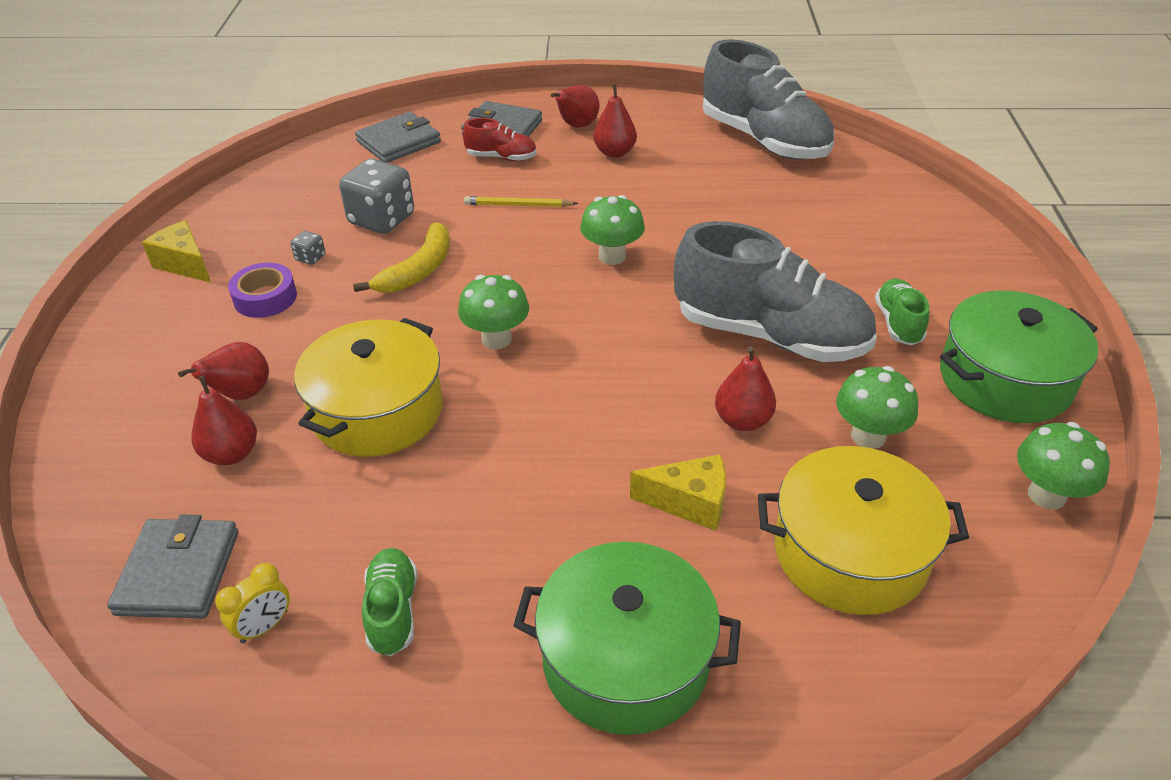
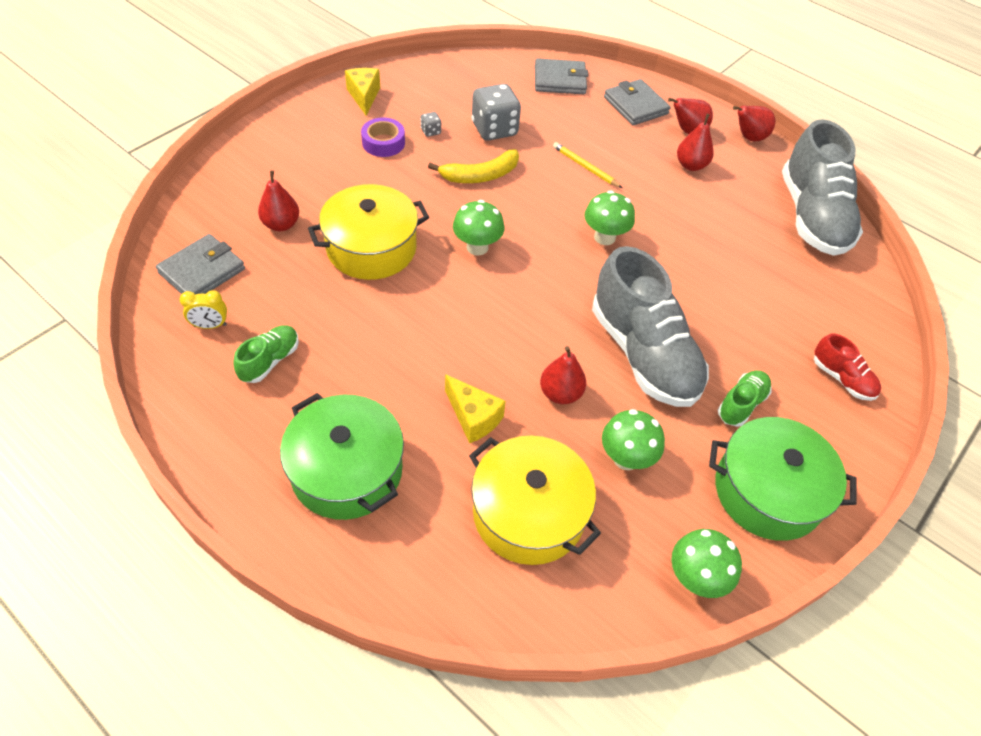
camera: 35 degrees right, 10 degrees up
(241, 394) = (317, 194): red pear -> red pear (749, 137)
(501, 157) = (612, 127): red shoe -> red shoe (842, 379)

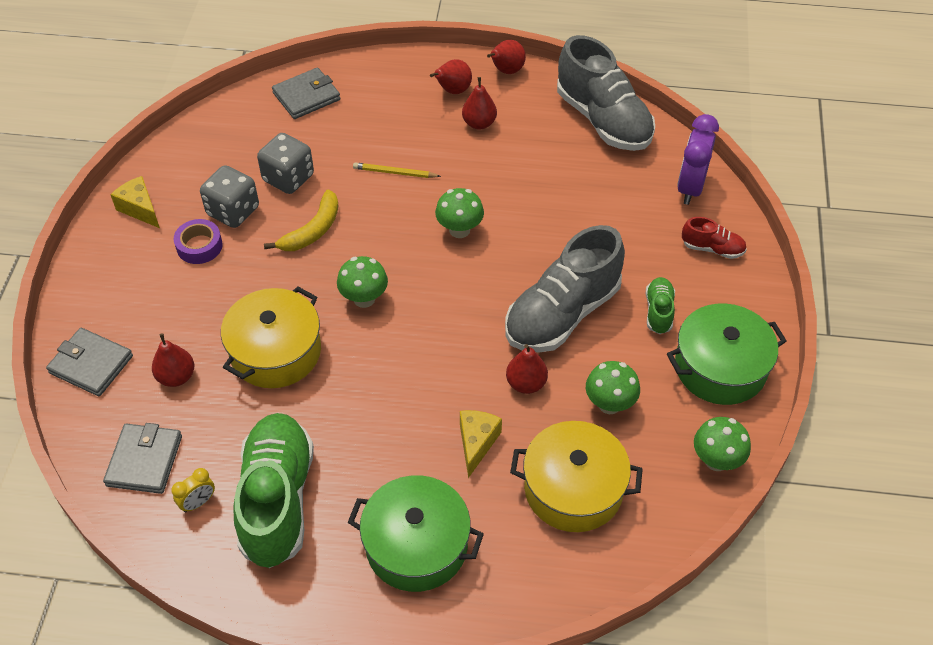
camera: 30 degrees left, 0 degrees up
(270, 361) = (277, 500): green shoe -> green shoe, size x2.19
(431, 131) = (233, 211): grey dice -> grey dice, size x2.29
(473, 417) = (477, 443): yellow cheese -> yellow cheese turned 90 degrees counterclockwise
(635, 105) = (392, 88): grey wallet -> grey wallet (91, 364)
(643, 354) = (562, 313): grey shoe -> grey shoe turned 105 degrees clockwise
(859, 314) = (690, 187): none -> purple clock

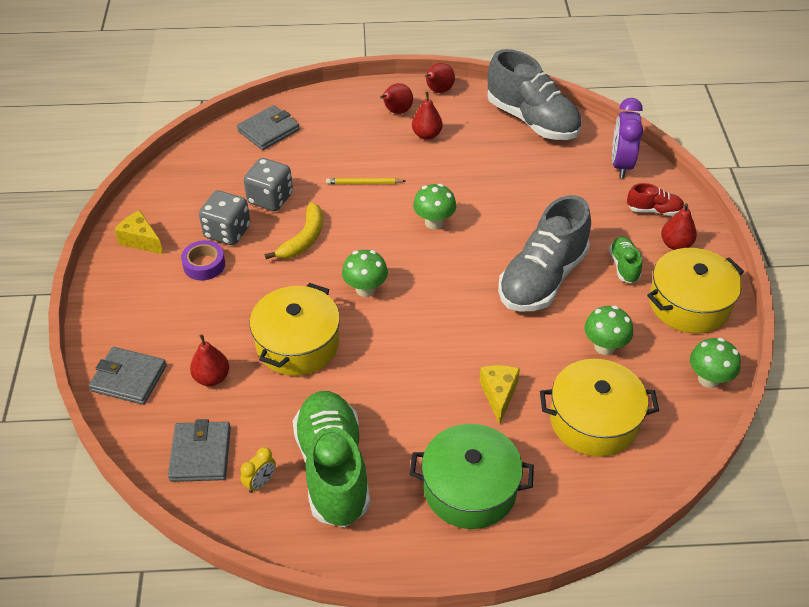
camera: 10 degrees left, 5 degrees down
(526, 383) = (527, 340): red pear -> red pear (675, 244)
(720, 367) = (689, 304): green pot -> yellow pot

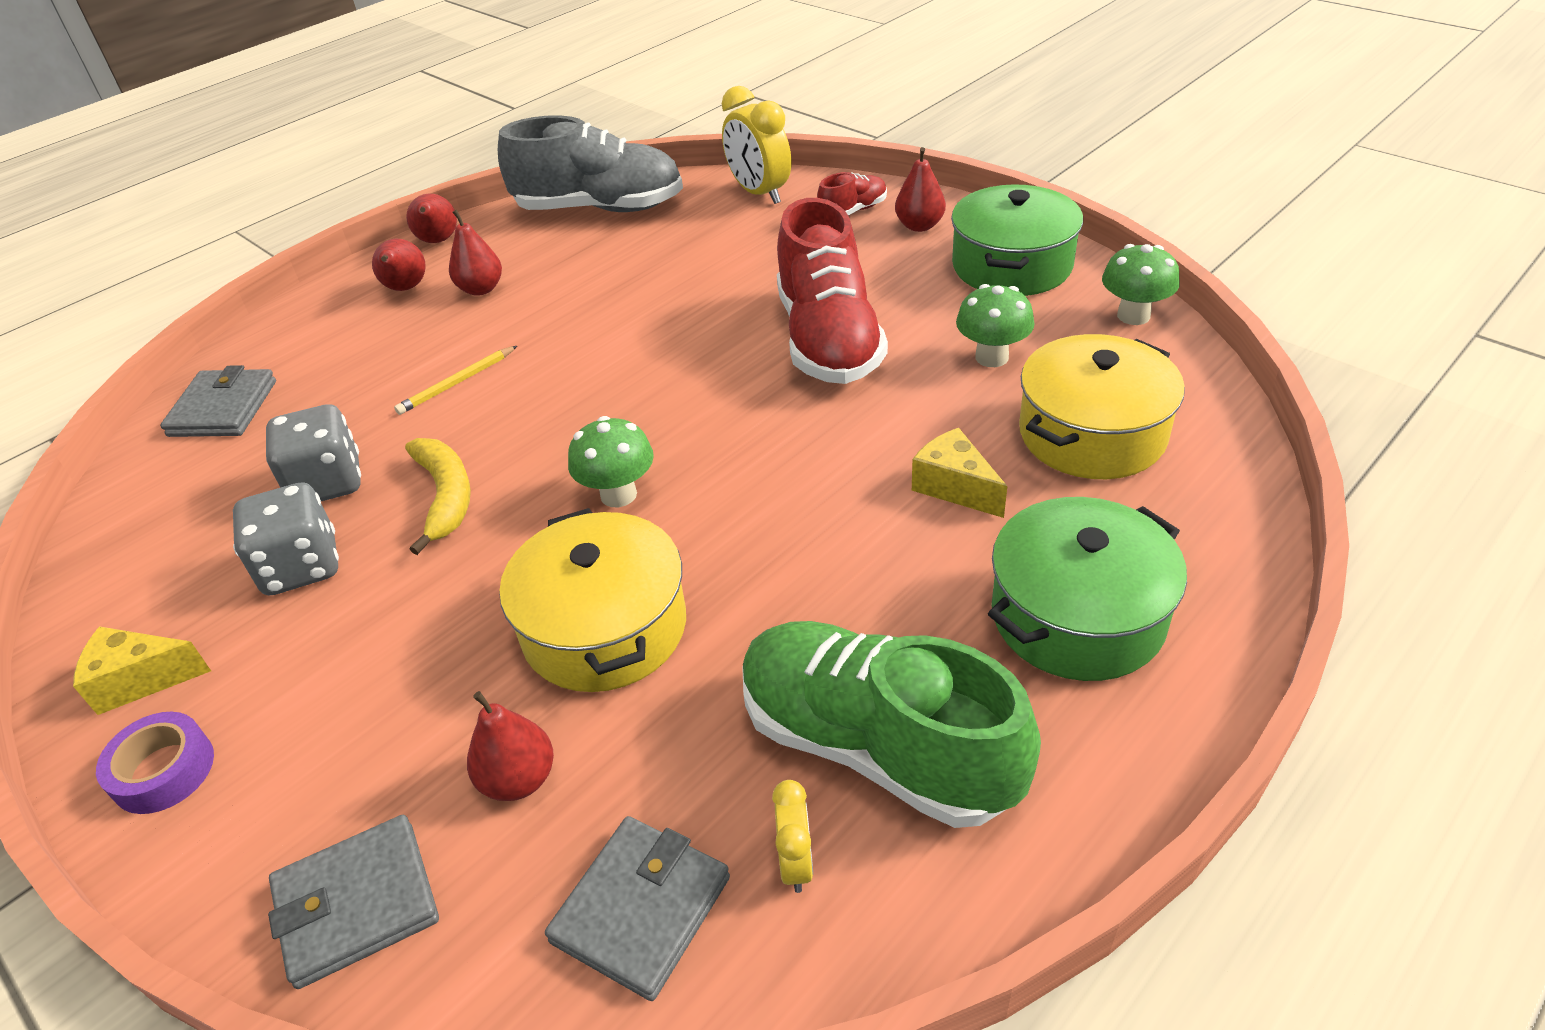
camera: 40 degrees left, 5 degrees down
(200, 454) = (641, 909): grey wallet -> grey wallet turned 75 degrees clockwise
(204, 265) = (310, 635): purple tape -> purple tape (163, 770)
(434, 222) = (614, 367): green mushroom -> none
(542, 278) = (828, 340): grey shoe -> red shoe
(621, 164) = (759, 193): purple clock -> yellow clock
(624, 266) = (897, 274): green shoe -> none
(689, 304) = (1012, 266): yellow pot -> green pot

